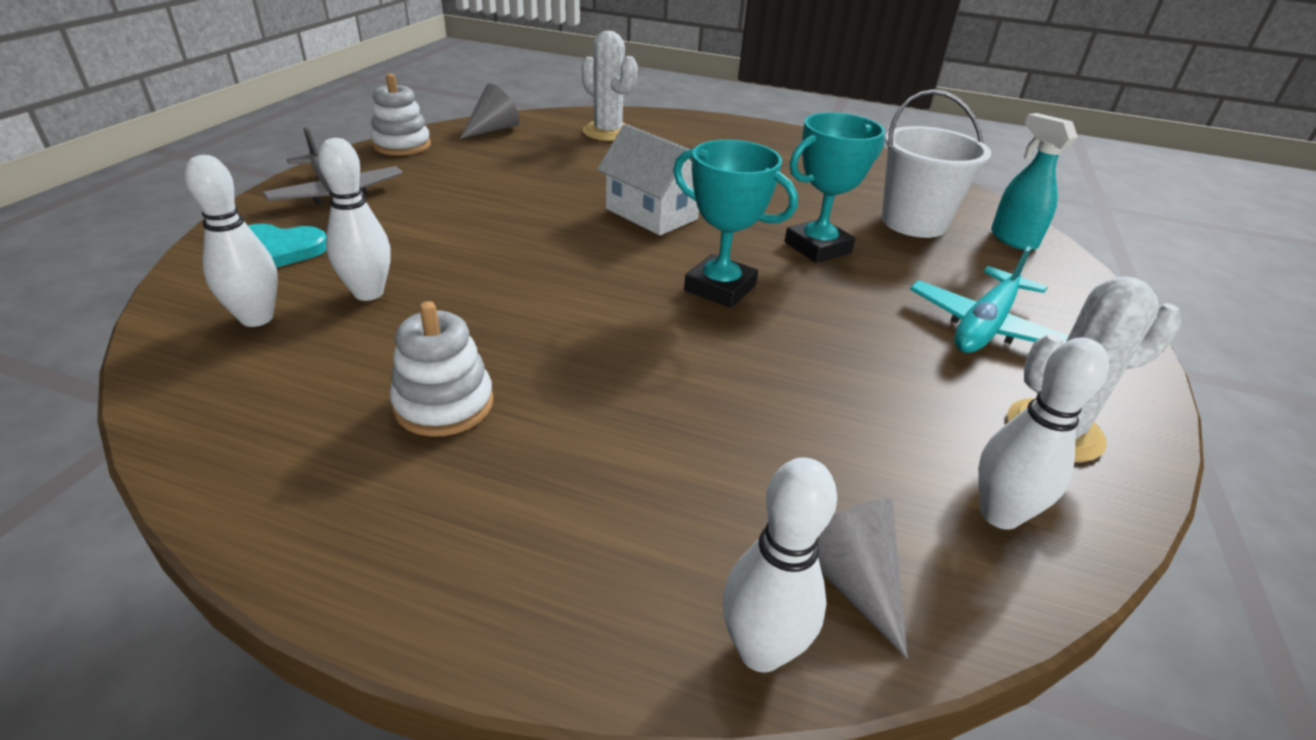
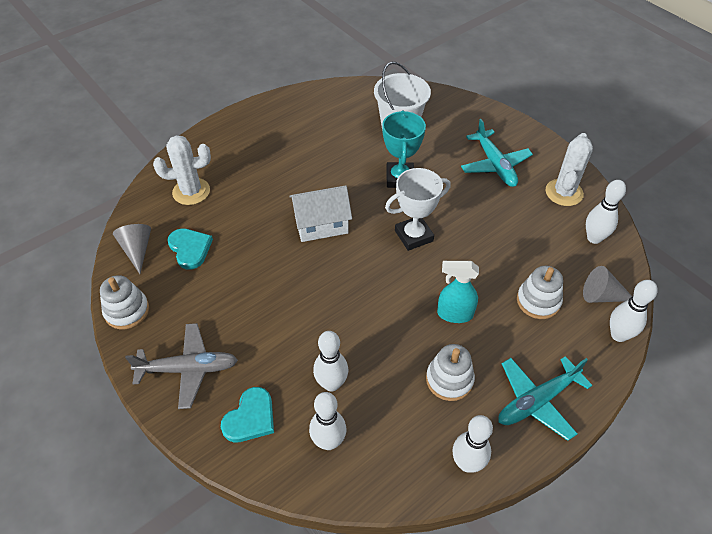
camera: 55 degrees left, 15 degrees up
(254, 479) = (467, 463): none -> white bowling pin
(459, 543) = (537, 401): none -> turquoise plane
(522, 152) = (190, 249): none -> turquoise heart
(720, 288) = (413, 236): turquoise trophy -> white trophy
(727, 471) = (538, 301): none -> white stacking toy
(1012, 239) = (437, 105): turquoise spray bottle -> turquoise spray bottle (454, 314)

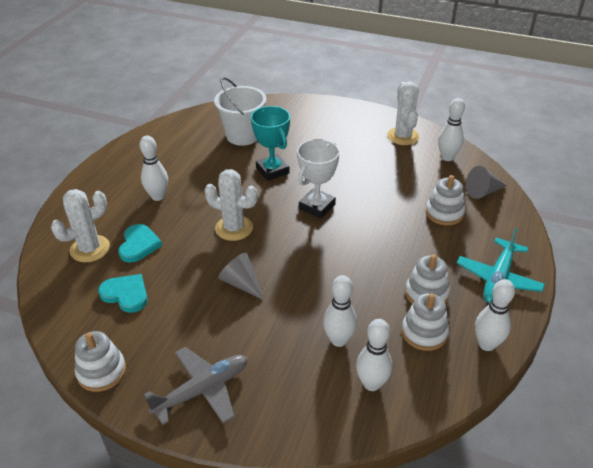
camera: 30 degrees left, 10 degrees down
(137, 250) = (72, 317): grey cone -> grey cone (241, 283)
(250, 418) = (291, 400): turquoise heart -> turquoise heart (139, 245)
(321, 225) = (234, 228): white house -> white cactus
(415, 418) = (424, 332): none -> white stacking toy
(454, 314) = (392, 247): turquoise spray bottle -> none
(495, 165) = (338, 136): turquoise plane -> none
(618, 335) = (514, 211): white bowling pin -> white bowling pin (158, 196)

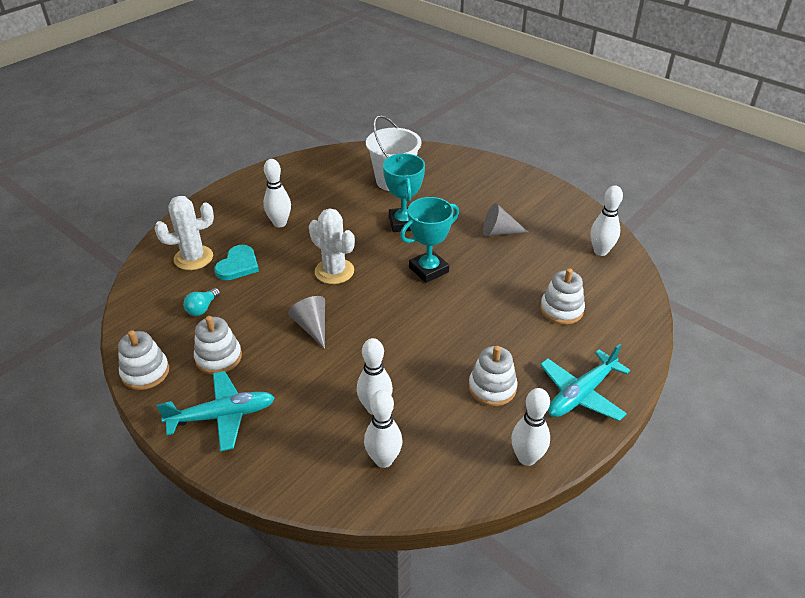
camera: 20 degrees right, 0 degrees up
(126, 294) = (202, 308): turquoise heart -> turquoise light bulb
(202, 390) = (222, 416): grey plane -> turquoise plane
(317, 206) = (428, 270): white trophy -> turquoise trophy
(403, 136) = (563, 217): white cactus -> none
(424, 332) = (466, 426): white stacking toy -> white stacking toy (218, 357)
(483, 192) = (619, 298): grey cone -> grey cone (499, 232)

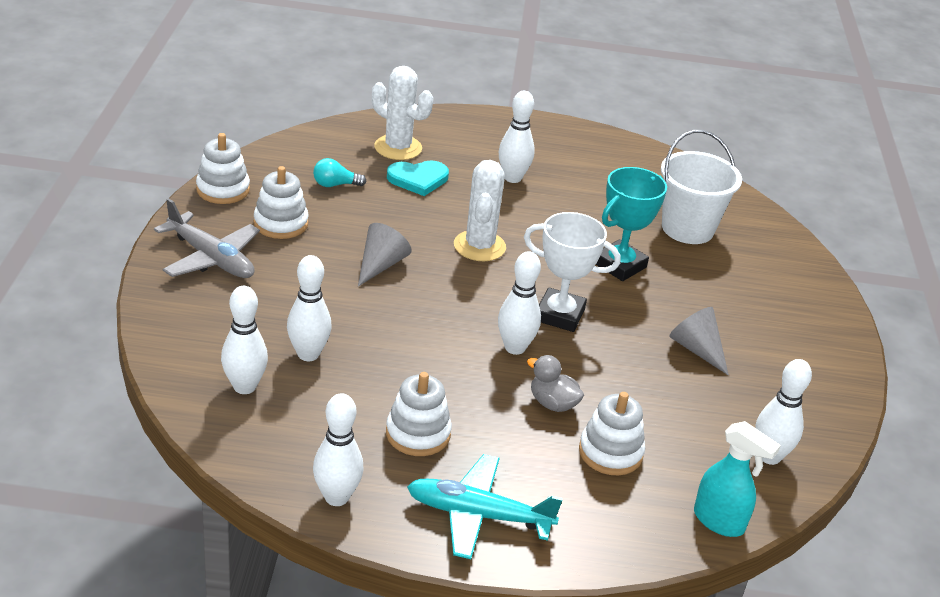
camera: 50 degrees right, 5 degrees down
(222, 416) = (211, 258): turquoise plane -> grey plane
(428, 270) = (559, 315): turquoise trophy -> white trophy
(444, 304) = (515, 347): none -> white bowling pin
(505, 312) = (552, 403): none -> grey duck
(639, 296) = (719, 521): none -> turquoise spray bottle

